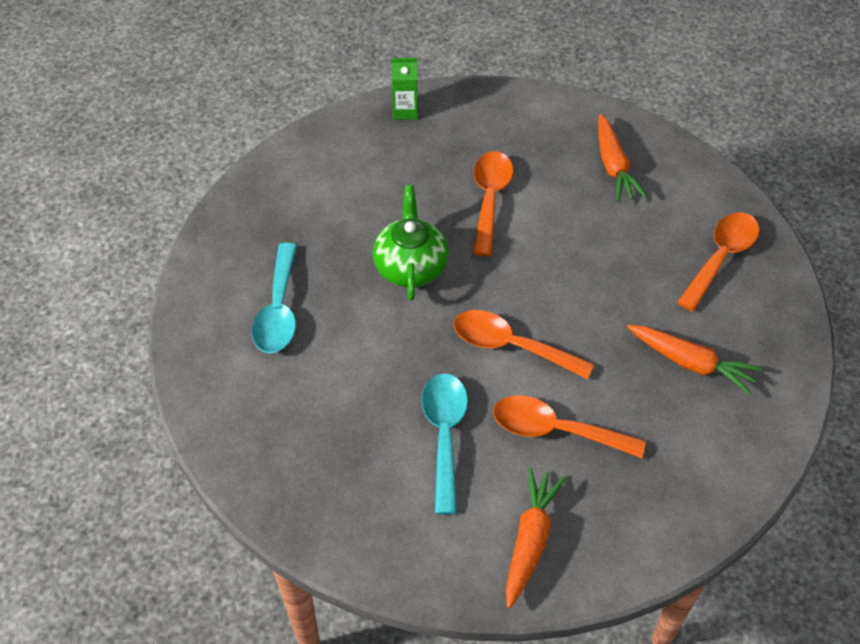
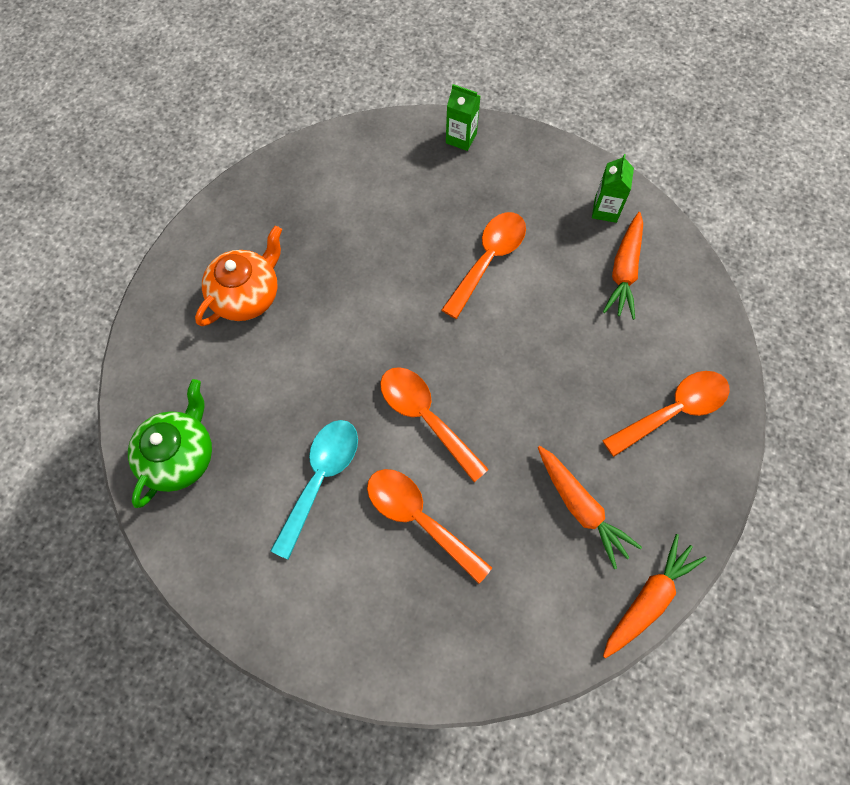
camera: 25 degrees right, 15 degrees up
(279, 310) = (247, 295): turquoise spoon -> orange teapot
(410, 266) = (380, 300): green teapot -> green teapot (180, 456)
(530, 540) = (338, 614): orange carrot -> orange carrot (648, 599)
(568, 124) = (605, 210): none -> green carton

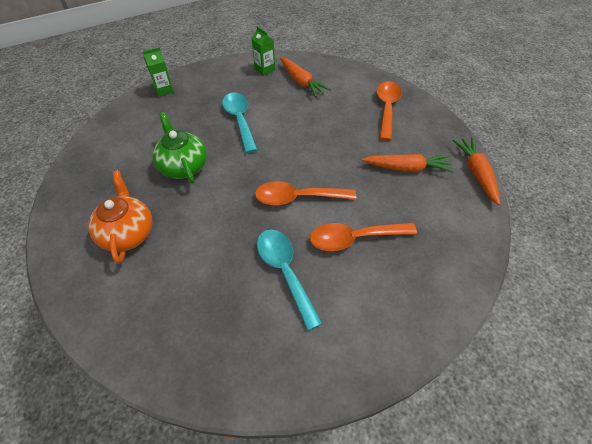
camera: 50 degrees left, 15 degrees down
(180, 456) = (188, 345): green teapot -> green teapot (183, 166)
(488, 260) = (240, 120): orange spoon -> turquoise spoon

